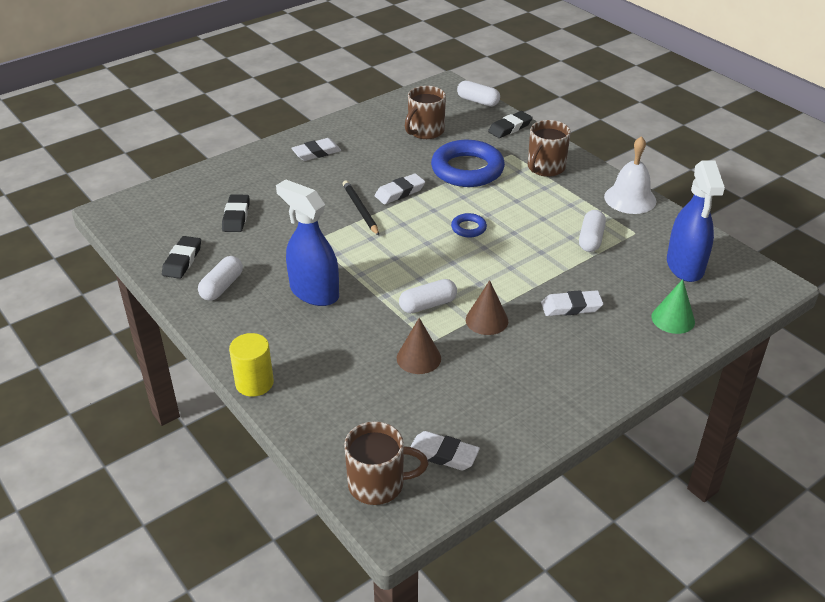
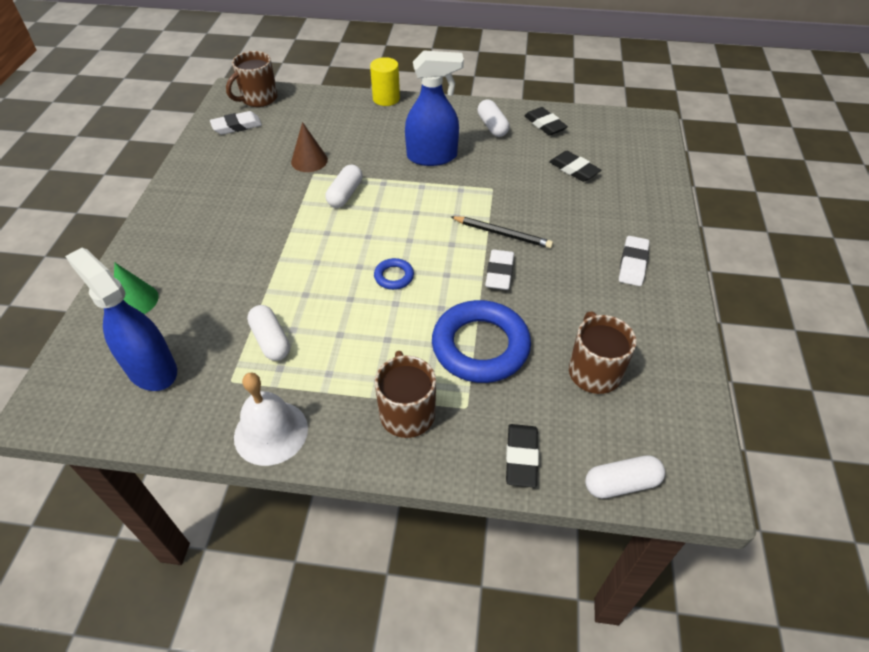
camera: 135 degrees right, 10 degrees up
(486, 320) = (290, 209): brown cone -> none
(571, 307) = (233, 258): white eraser -> none

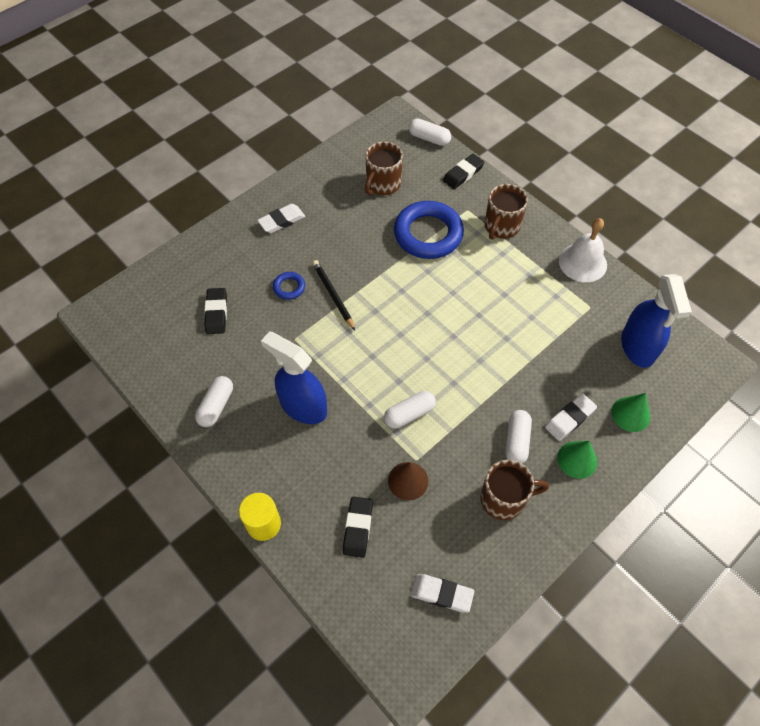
camera: 140 degrees left, 10 degrees up
(174, 240) = (577, 459): none -> green cone
(258, 99) = (389, 633): brown mug -> brown mug (504, 499)
(271, 340) = (550, 318): white capsule -> white capsule (516, 441)
(394, 276) = (437, 312): blue ring -> blue ring (289, 287)
(499, 273) = (367, 269): white eraser -> white eraser (569, 419)
(545, 124) = (174, 375): black eraser -> black eraser (358, 528)

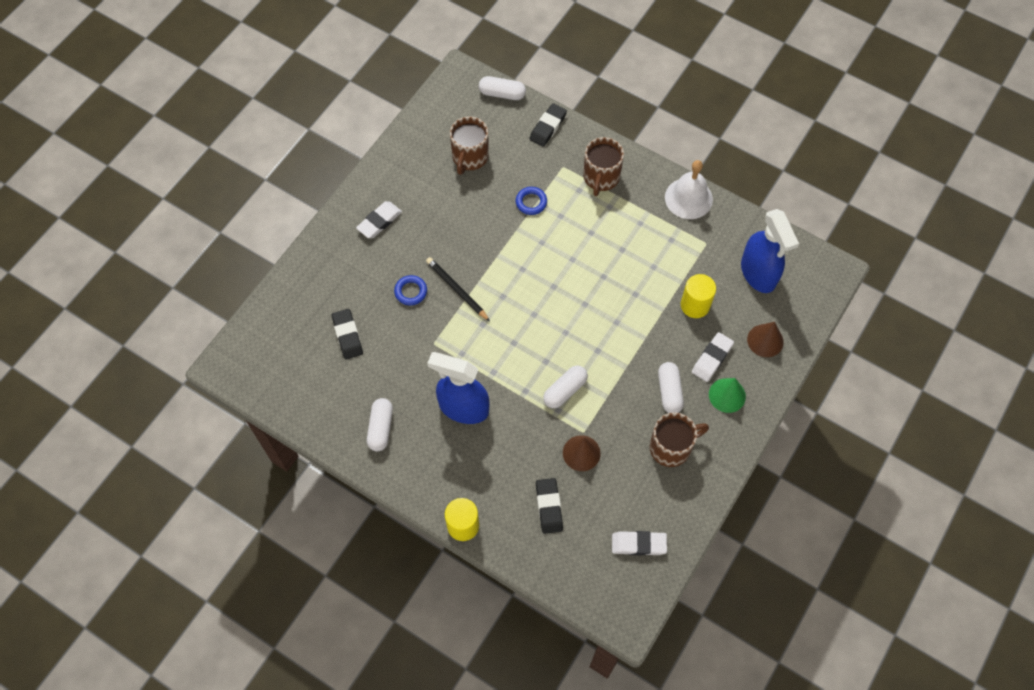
camera: 15 degrees left, 5 degrees up
(428, 234) = (531, 202): blue ring -> blue ring, size x0.45
(564, 362) = (695, 305): none -> yellow cylinder
(630, 414) = (765, 340): green cone -> brown cone

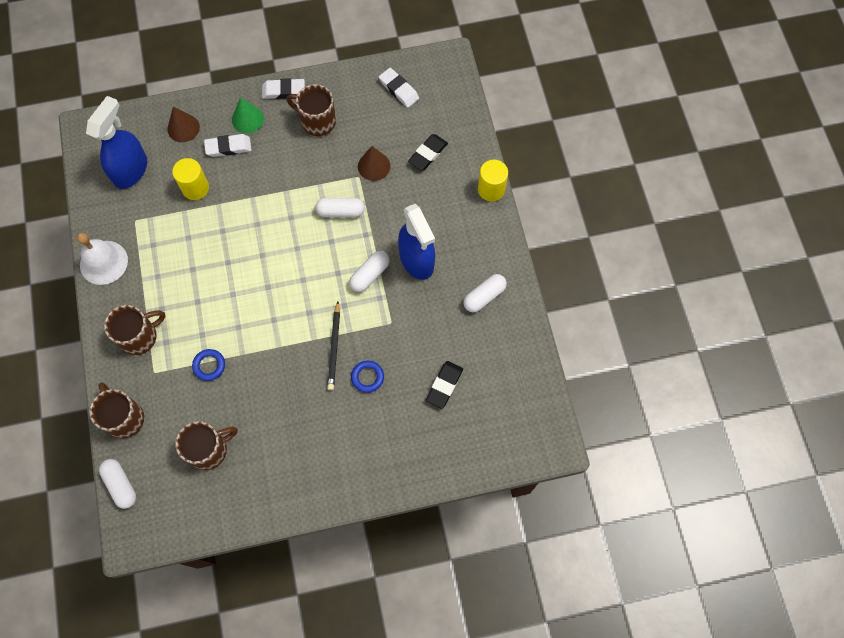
camera: 135 degrees left, 5 degrees up
(379, 222) = (332, 459): white eraser -> white eraser (283, 91)
(548, 127) = (124, 418): black eraser -> brown mug
(669, 391) = (278, 152): white capsule -> white capsule (370, 275)

